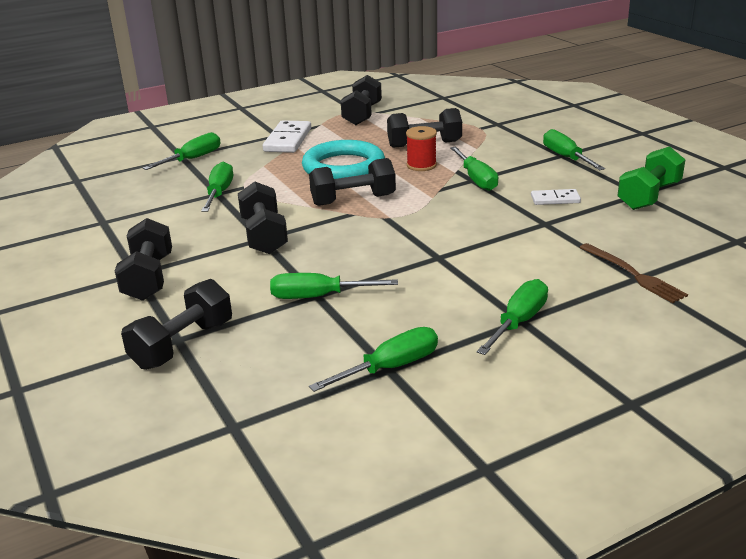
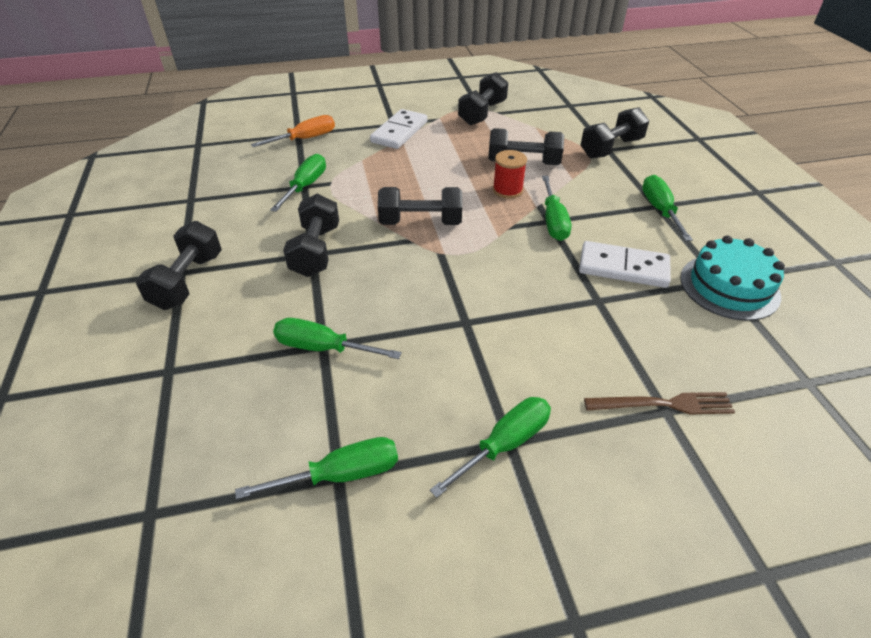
camera: 15 degrees right, 15 degrees up
(182, 345) = (168, 380): black dumbbell -> black dumbbell (611, 148)
(192, 159) = (305, 139): green screwdriver -> orange screwdriver
(343, 167) = (433, 177): turquoise ring -> none
(555, 199) = (623, 267): white domino -> white domino, size x1.74
(633, 274) = (664, 404): brown fork -> brown fork turned 75 degrees counterclockwise
(649, 196) = (729, 286): green dumbbell -> turquoise cake

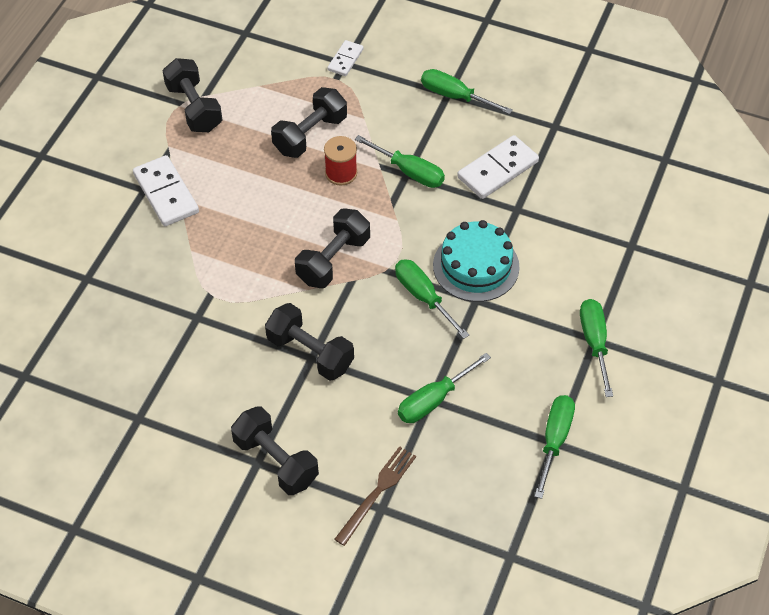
camera: 55 degrees left, 10 degrees up
(305, 139) = (104, 277): orange screwdriver -> none
(305, 186) = (199, 316): green screwdriver -> green screwdriver (423, 297)
(611, 148) = (345, 60): black dumbbell -> white domino
(664, 404) = (626, 242): brown fork -> brown fork (377, 492)
(729, 286) = (564, 127): turquoise cake -> turquoise cake (476, 266)

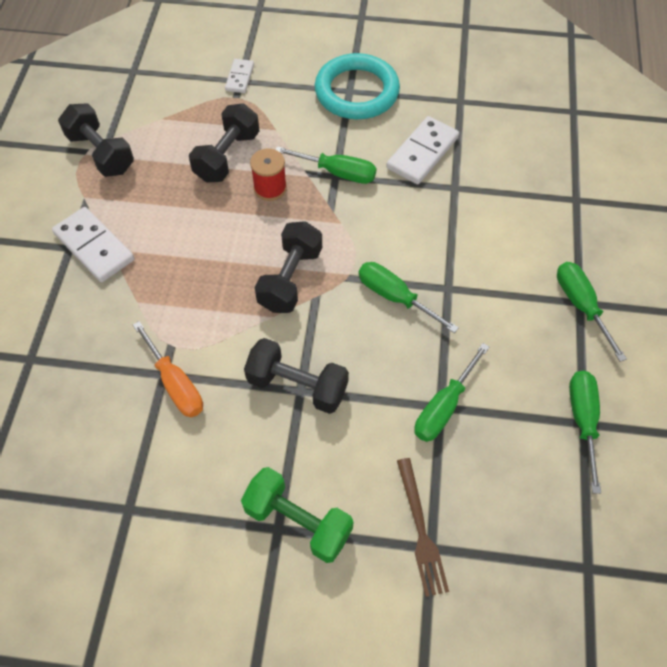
camera: 15 degrees left, 5 degrees up
(205, 327) = (175, 384): none -> orange screwdriver
(276, 461) = (298, 521): black dumbbell -> green dumbbell
(377, 492) = (420, 530): brown fork -> brown fork turned 150 degrees clockwise
(455, 96) = (357, 91): green screwdriver -> turquoise ring
(476, 266) = (436, 253): turquoise cake -> none

